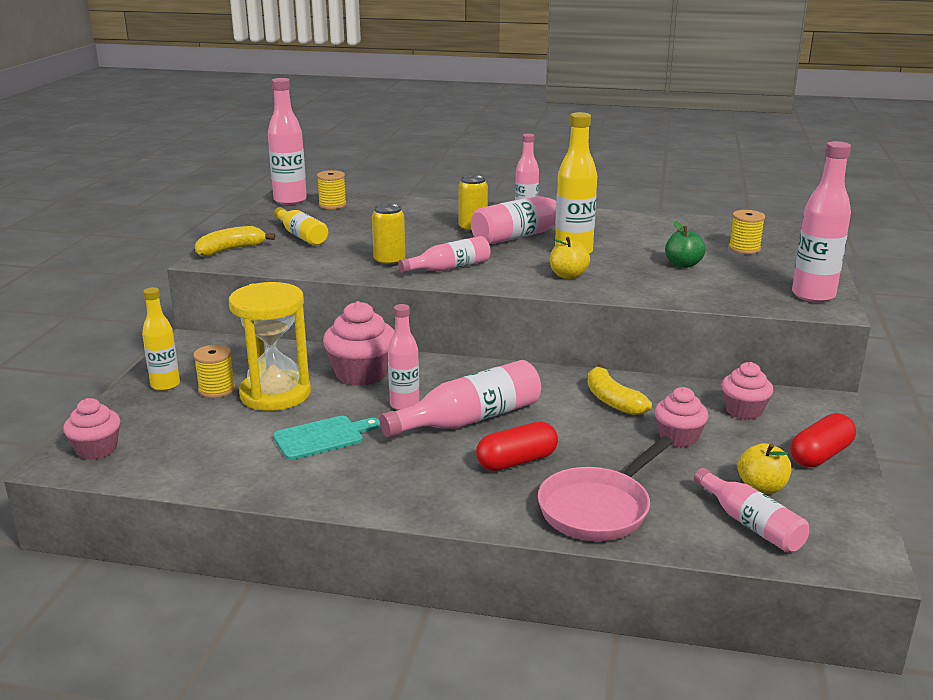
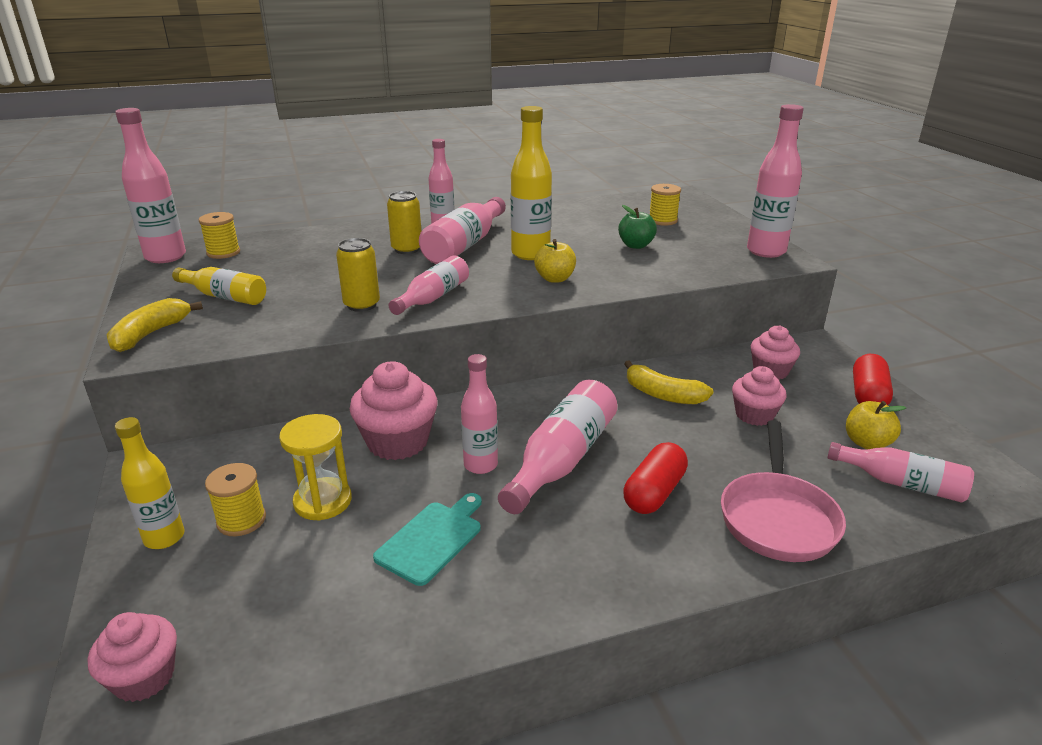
camera: 30 degrees left, 5 degrees up
(275, 394) = (323, 501): yellow hourglass -> yellow hourglass, size x0.65

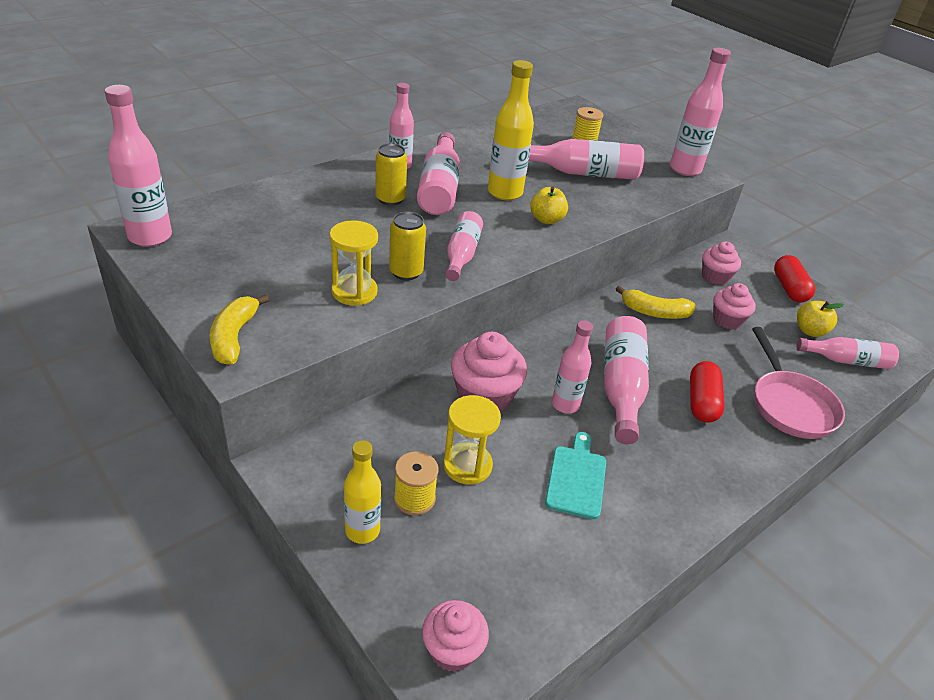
camera: 25 degrees left, 10 degrees up
(223, 252) = (209, 224): yellow spool -> none
(224, 296) = (265, 280): yellow bottle -> none
(295, 314) = (354, 292): none -> yellow hourglass
(635, 245) = (583, 173): green apple -> pink bottle

